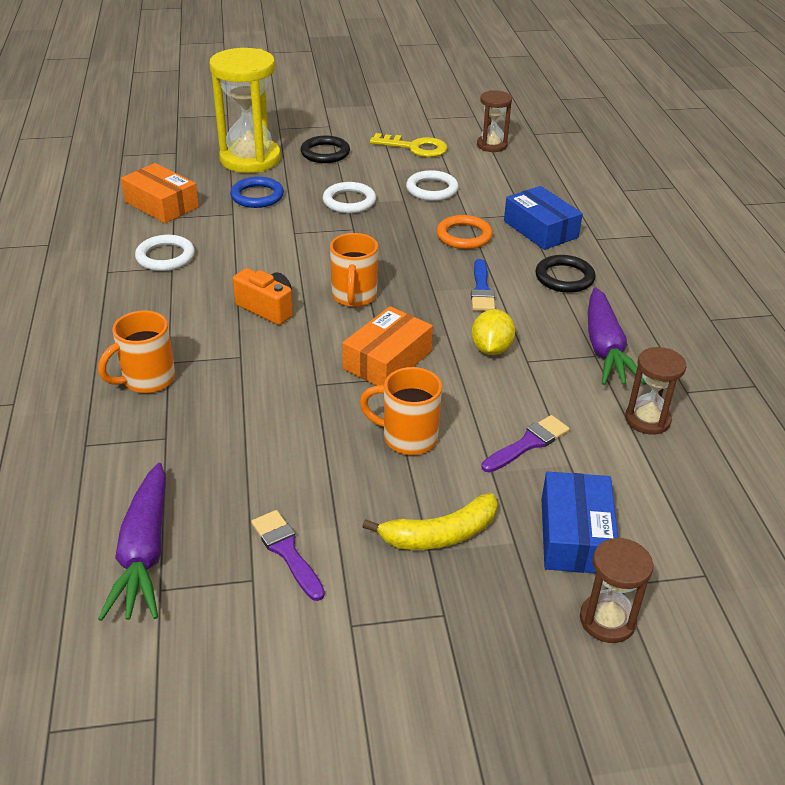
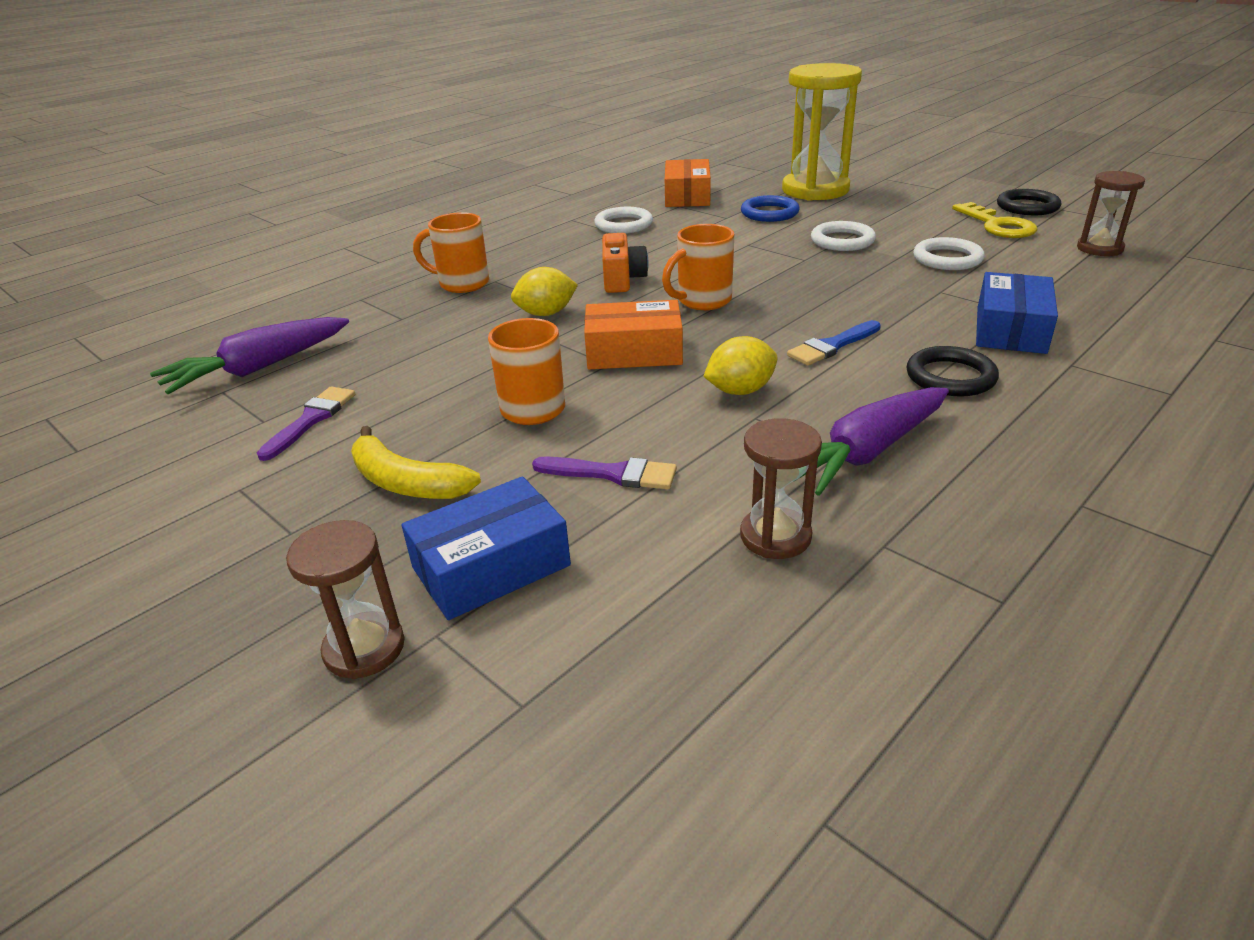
camera: 55 degrees right, 5 degrees down
(271, 366) = (546, 313): none -> yellow lemon
(325, 153) = (892, 204): black ring -> black ring (1027, 207)
(464, 236) = (904, 302): orange ring -> none

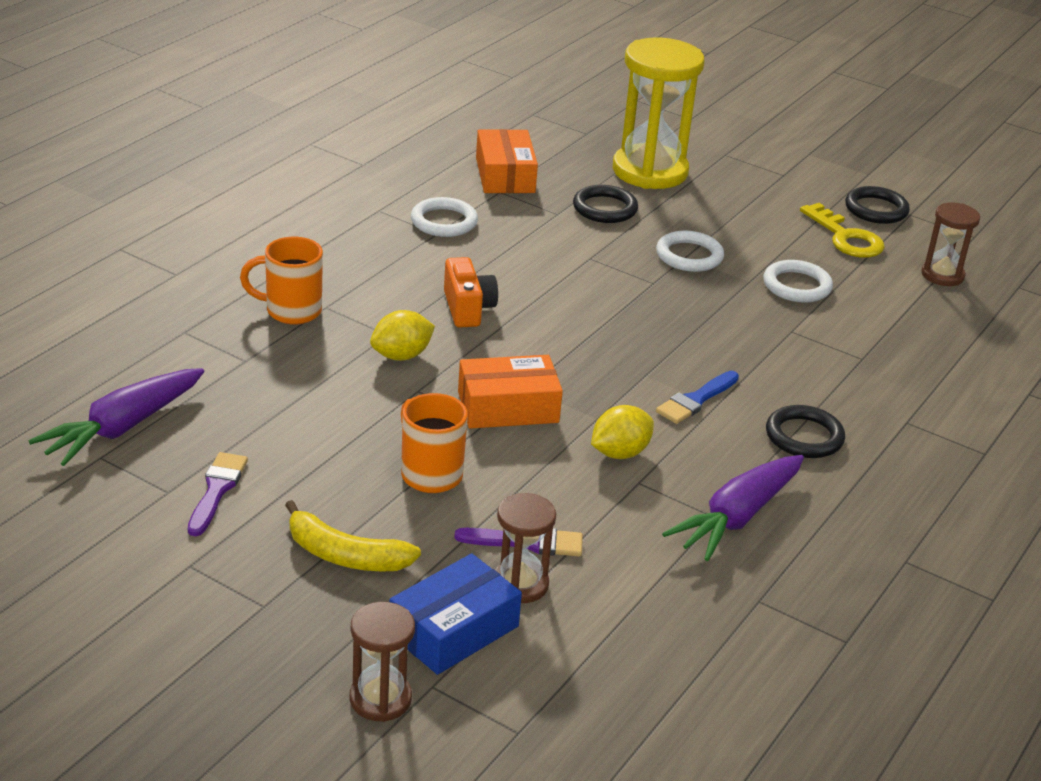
camera: 15 degrees left, 0 degrees up
(702, 301) = (560, 340): orange mug -> none
(769, 213) = (605, 208): blue ring -> black ring
(775, 536) = (675, 596): brown hourglass -> brown hourglass (520, 584)
(1010, 329) = (856, 381): blue box -> none

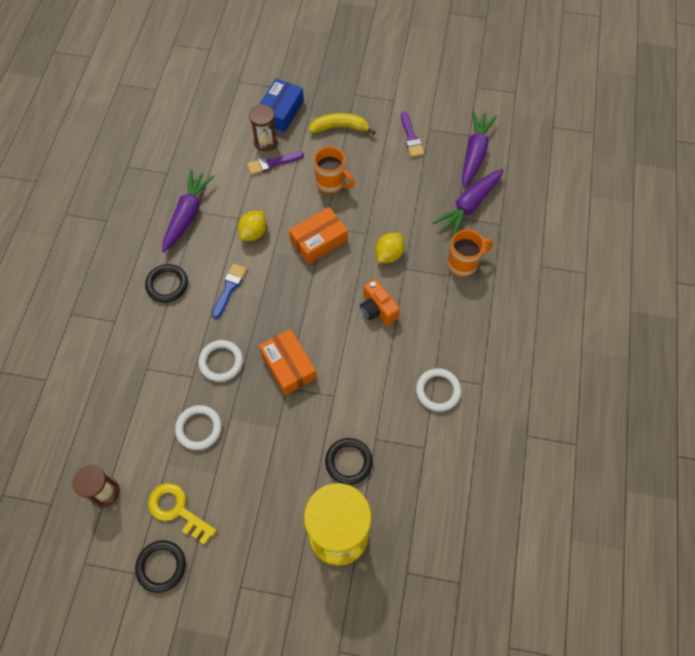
camera: 160 degrees right, 30 degrees up
(211, 367) = (469, 206): none -> purple carrot
(380, 699) = (291, 75): brown hourglass -> none
(505, 175) = (432, 471): orange box -> orange box (288, 366)
(689, 256) = (275, 429): white ring -> white ring (221, 362)

